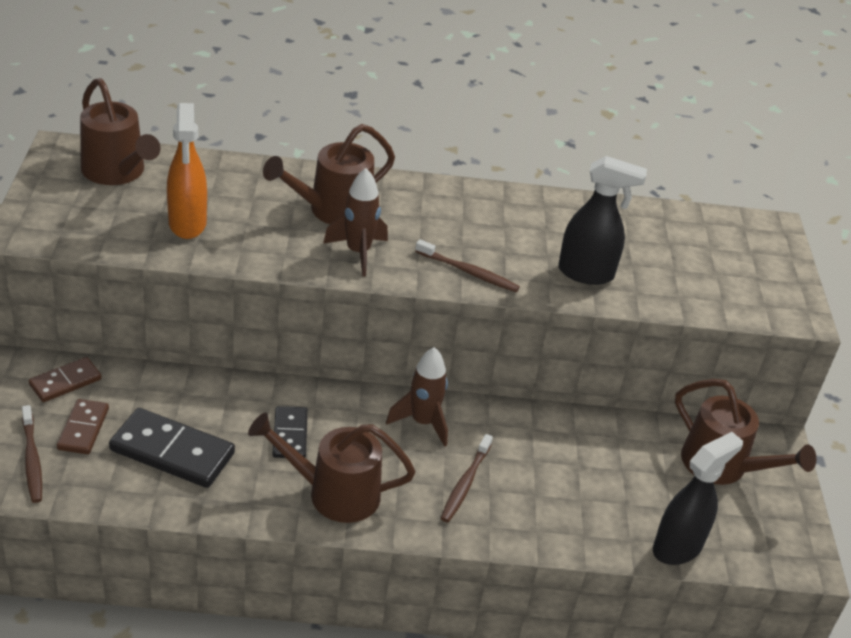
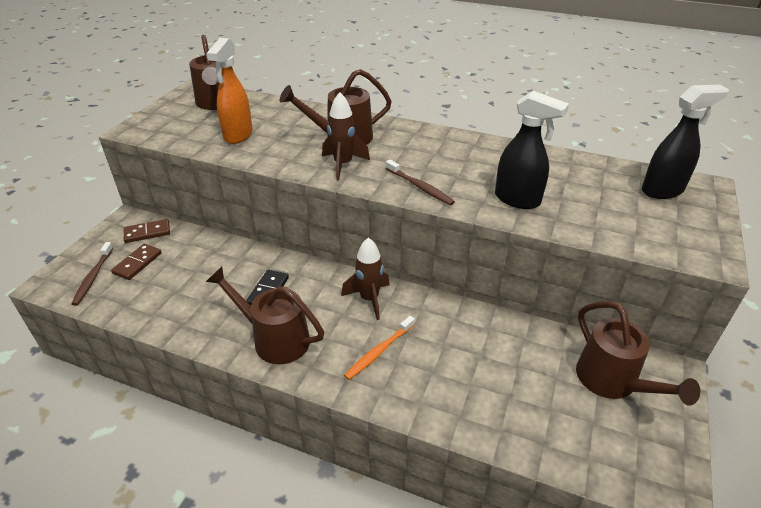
camera: 25 degrees right, 0 degrees up
(172, 451) = (182, 288): black domino -> none
(465, 484) = (379, 352): brown toothbrush -> orange toothbrush
(678, 547) = (544, 447): black spray bottle -> black spray bottle (662, 190)

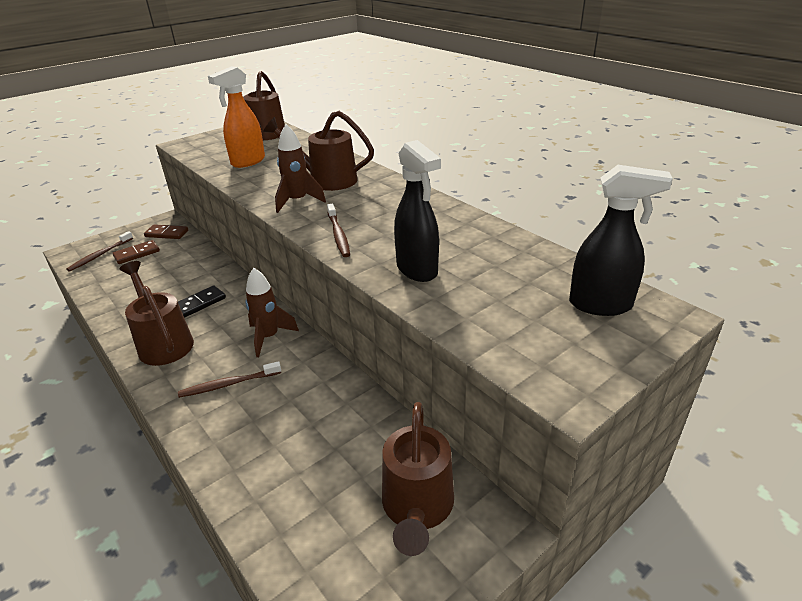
camera: 30 degrees right, 5 degrees down
(379, 352) = (228, 384): orange toothbrush -> brown toothbrush

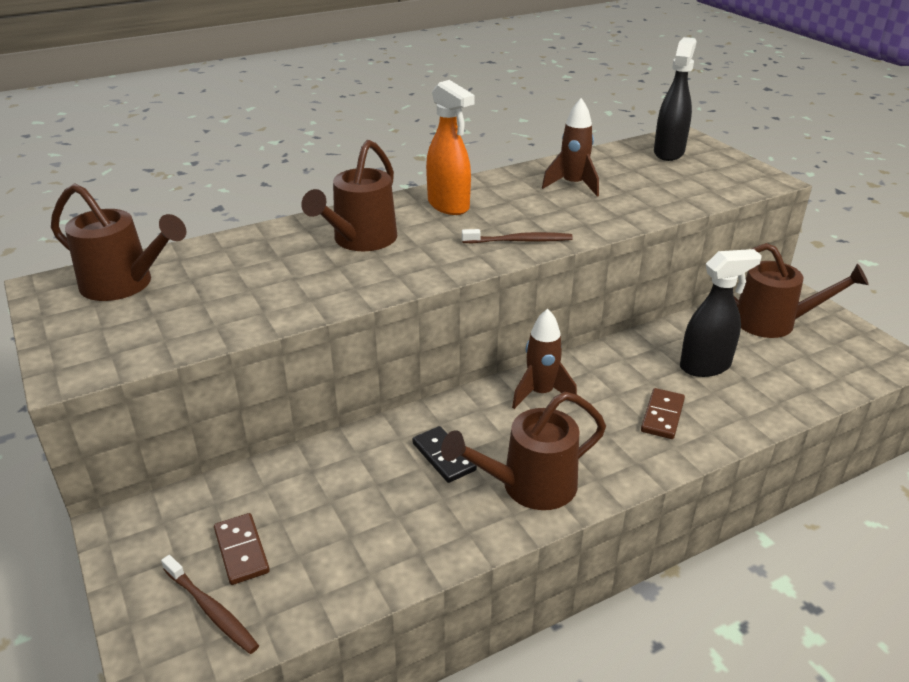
camera: 80 degrees left, 0 degrees up
(167, 233) = (184, 516): brown domino -> brown domino (662, 416)
(228, 384) = (622, 424): brown toothbrush -> none
(248, 162) = (238, 299): orange spray bottle -> orange spray bottle (449, 206)
(298, 201) = (416, 262): brown rocket -> brown rocket (573, 185)
(417, 270) = (604, 208): black spray bottle -> black spray bottle (705, 366)

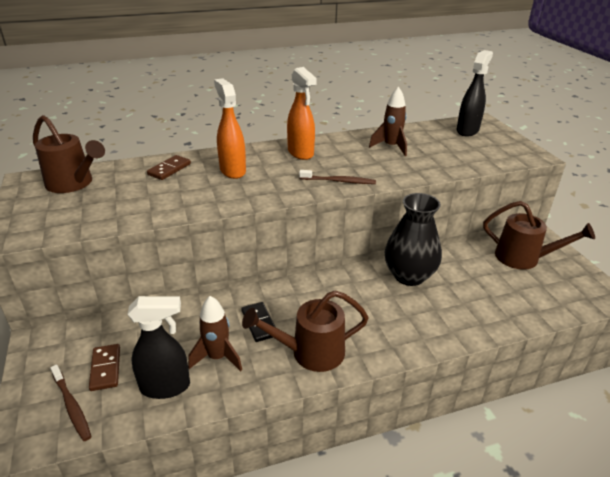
camera: 10 degrees right, 0 degrees up
(360, 241) = (232, 170): brown watering can -> orange spray bottle
(540, 393) = (340, 288): brown rocket -> brown rocket (217, 357)
(630, 365) = (409, 276): none -> black vase
(662, 416) = (421, 315): brown domino -> brown domino (169, 169)
(705, 366) = (463, 283): black spray bottle -> black spray bottle (166, 387)

